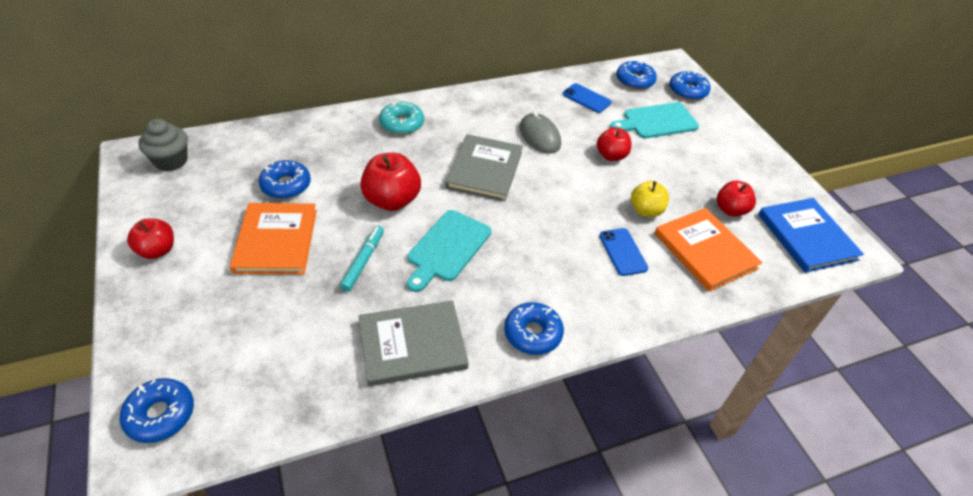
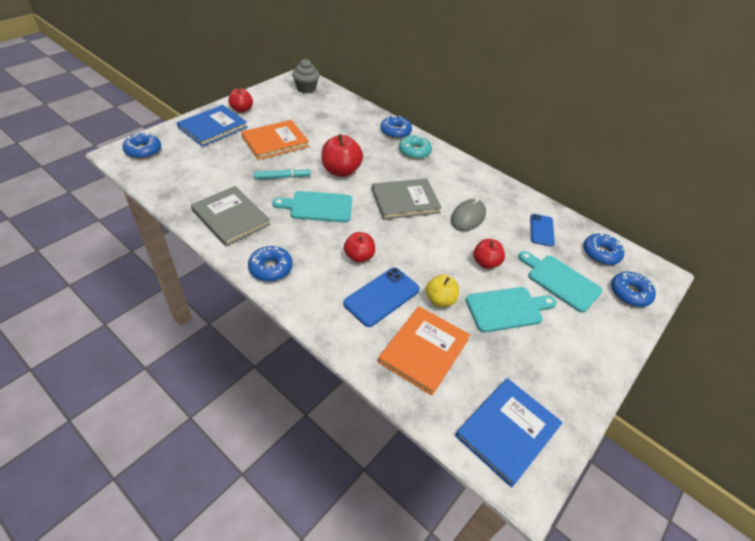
camera: 60 degrees right, 0 degrees up
(175, 301) = (213, 127): none -> blue book
(286, 185) = (320, 129): blue donut -> blue donut (395, 132)
(622, 252) = (382, 296): blue phone -> blue phone, size x1.51
(676, 171) = (507, 309): none -> turquoise cutting board
(730, 210) = (491, 359): red apple -> red apple (359, 256)

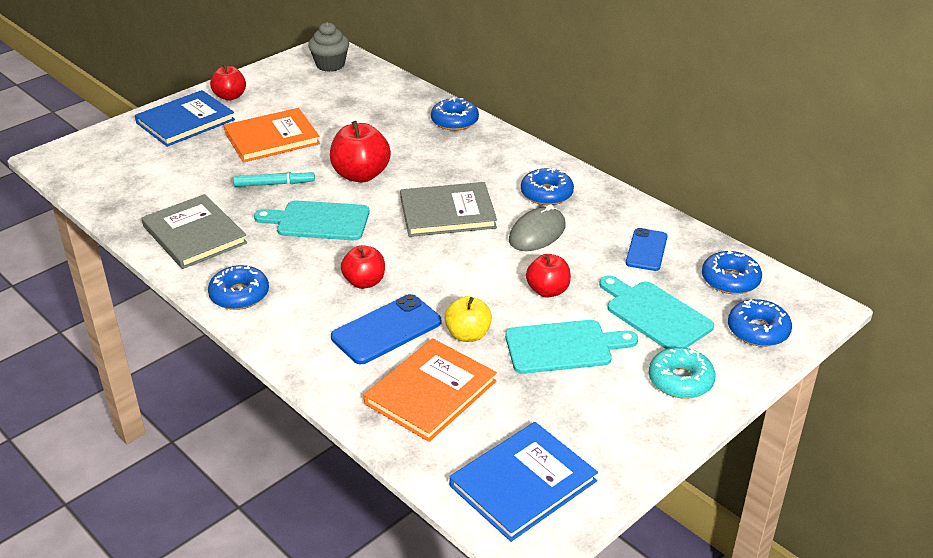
camera: 10 degrees right, 10 degrees down
(143, 151) = (85, 153): blue donut -> blue donut (546, 194)
(414, 151) = (477, 148): turquoise donut -> turquoise donut (680, 380)

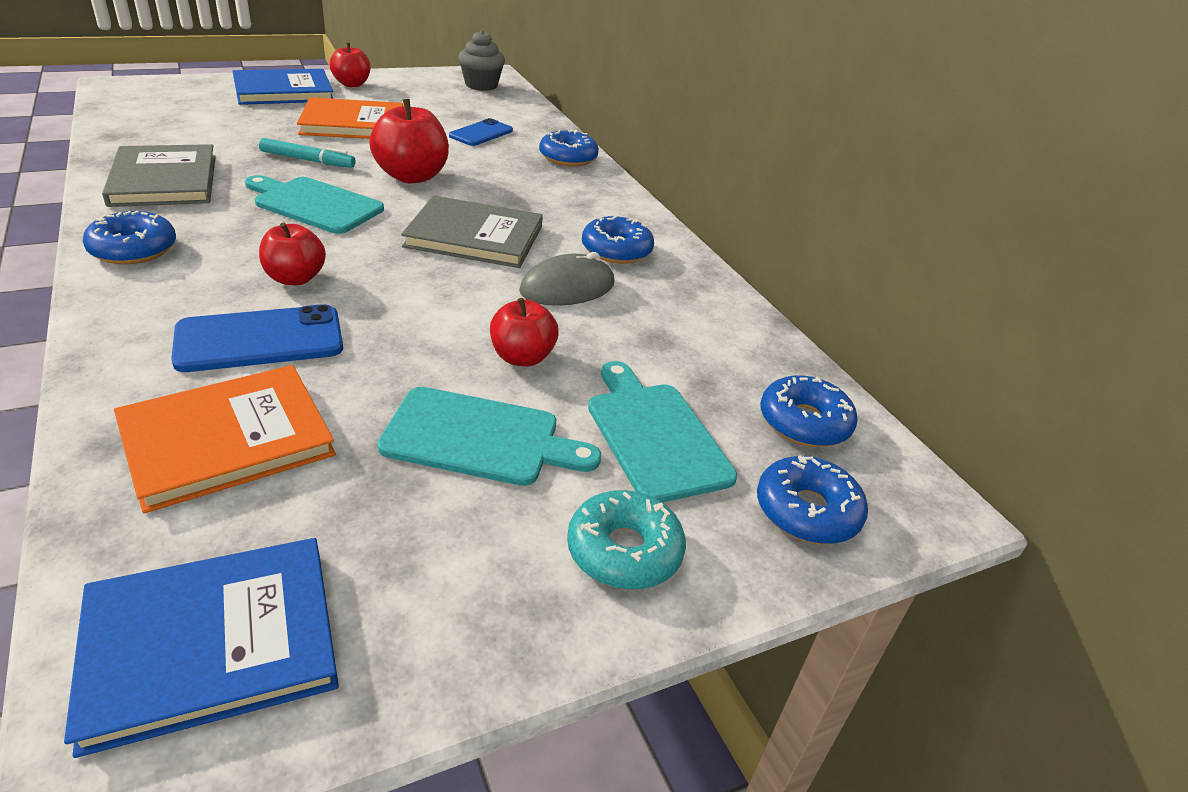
camera: 15 degrees right, 0 degrees up
(468, 335) = (360, 379): yellow apple -> none
(646, 250) = (702, 348): blue phone -> blue phone (481, 133)

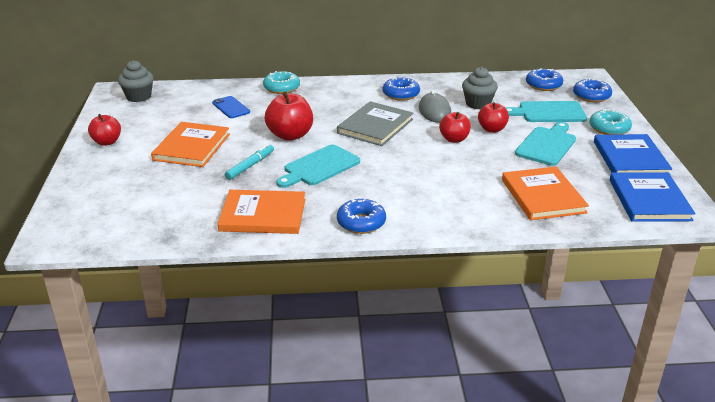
camera: 65 degrees left, 5 degrees down
(164, 180) = (263, 215): grey book -> orange book
(260, 339) = (466, 187): blue phone -> none
(283, 91) = (106, 169): blue book -> blue book (630, 158)
(295, 278) = (408, 176): red apple -> red apple (454, 139)
(568, 158) = (281, 88): blue donut -> turquoise donut
(633, 334) = (478, 104): none -> grey cupcake

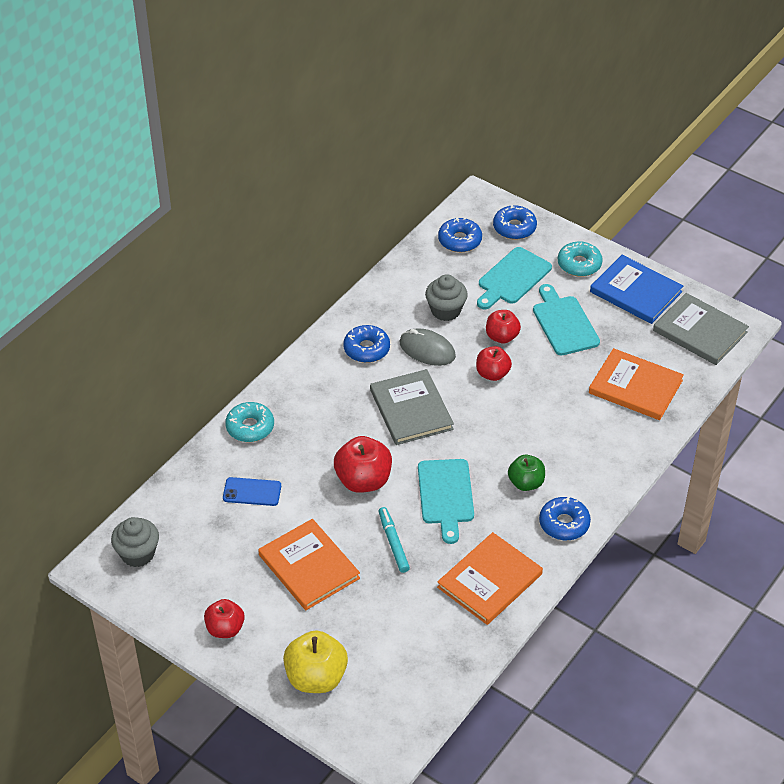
camera: 50 degrees left, 15 degrees up
(95, 187) = (316, 678): none -> yellow apple
(376, 191) = (526, 483): none -> green apple
(649, 200) = (700, 331): blue book -> grey book

